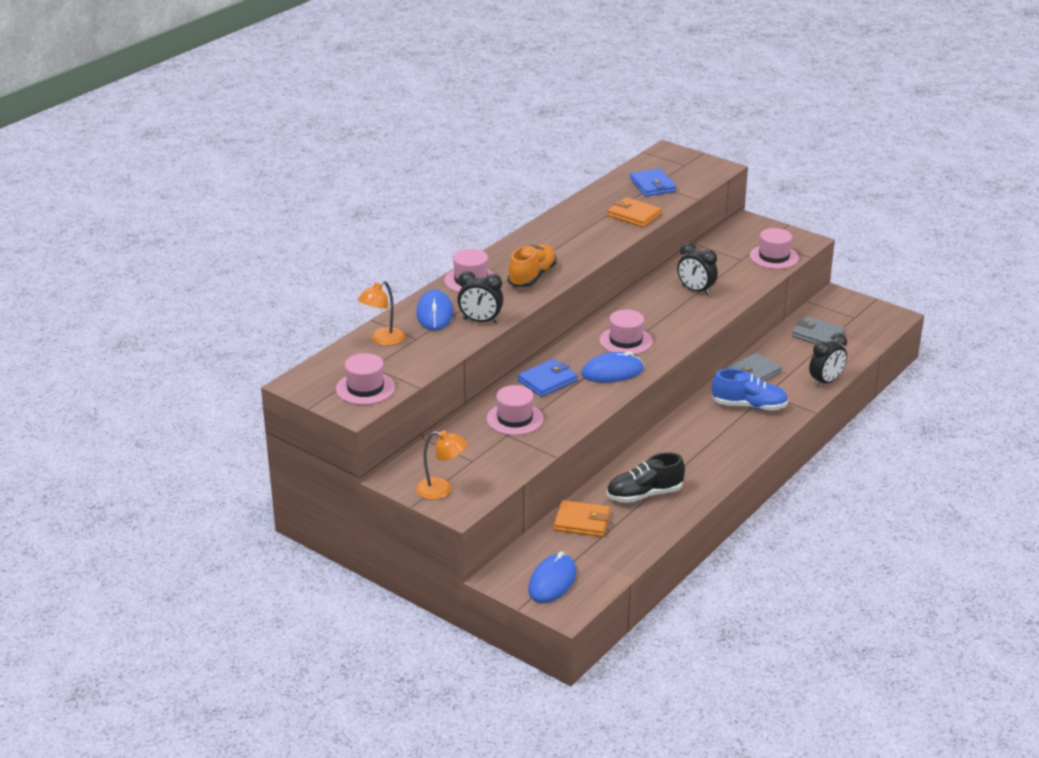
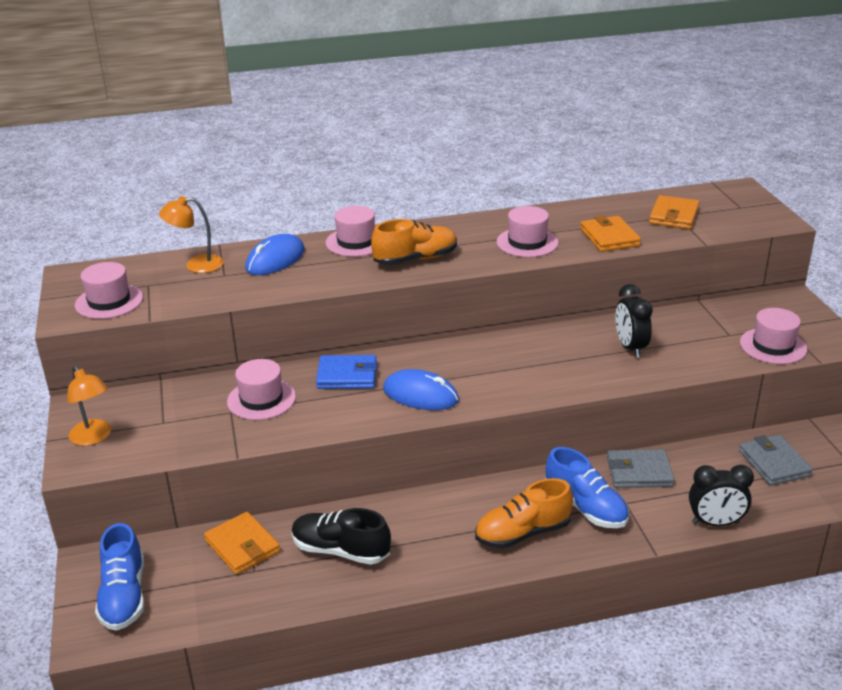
camera: 40 degrees right, 0 degrees up
(480, 321) = (302, 282): black clock -> none
(552, 582) = (124, 596): blue mouse -> blue shoe
(626, 341) = (481, 369): pink hat -> pink hat (527, 242)
(652, 185) = (673, 216): blue wallet -> orange wallet
(733, 436) = (523, 533): none -> orange shoe

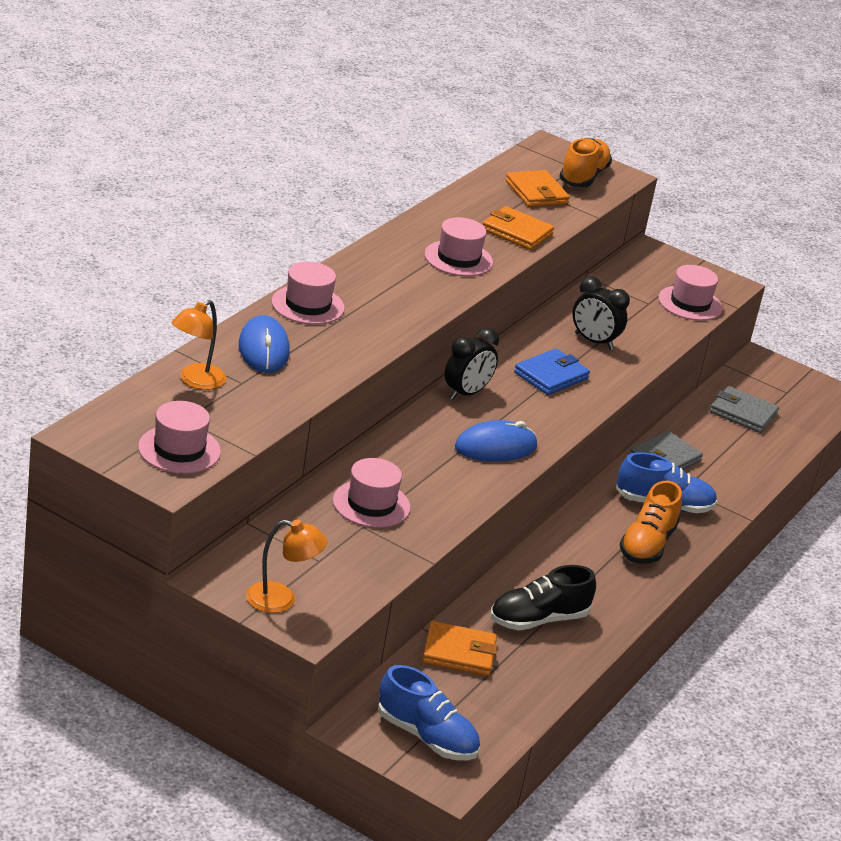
camera: 50 degrees left, 0 degrees up
(347, 376) = (410, 453): blue wallet -> blue wallet (551, 376)
(415, 259) = (390, 307): orange shoe -> orange shoe (583, 177)
(715, 523) = (759, 478): black clock -> black clock (466, 393)

